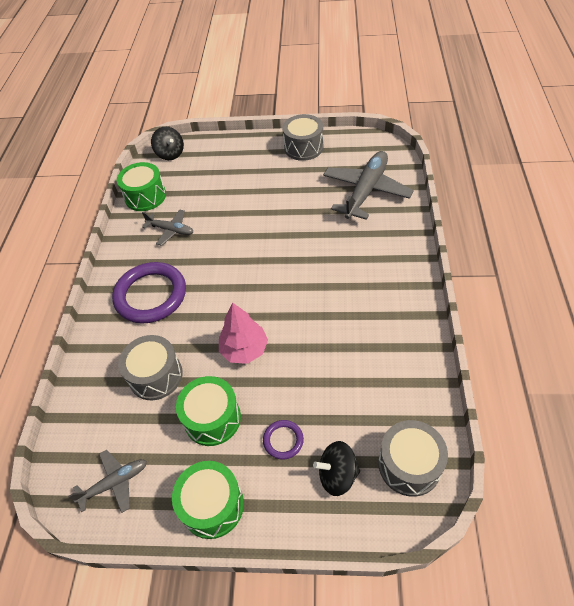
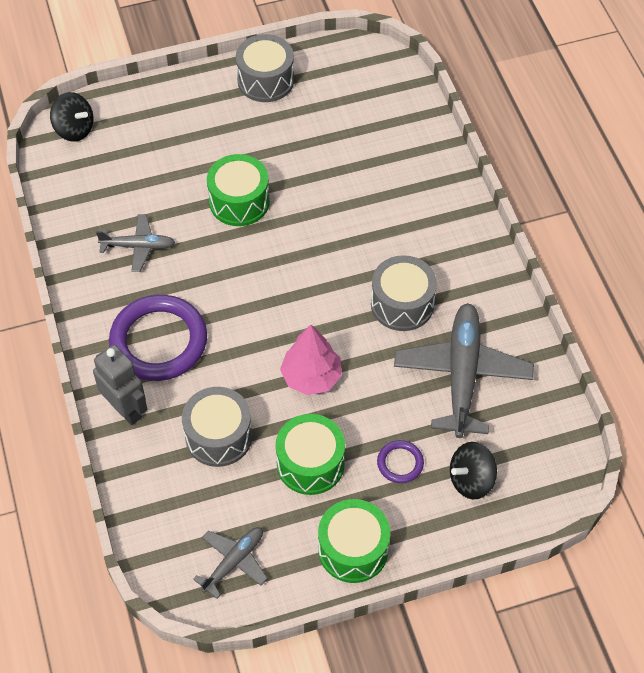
camera: 25 degrees left, 5 degrees up
(103, 337) = (126, 409): none -> grey robot
(145, 196) = (74, 204): green drum -> green drum (239, 201)
(366, 191) = (376, 131): grey plane -> grey plane (462, 375)
(409, 465) = (540, 448): grey drum -> grey drum (402, 304)

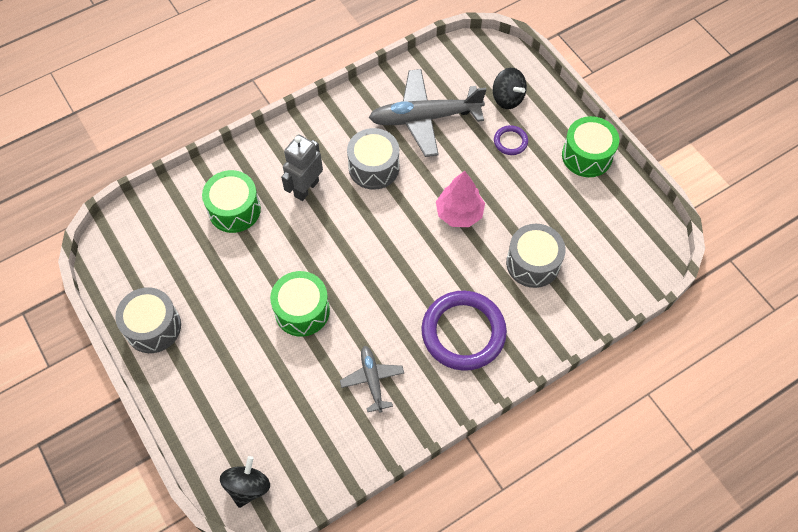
camera: 105 degrees left, 5 degrees up
(126, 409) = (534, 337): grey robot -> grey robot (306, 188)
(233, 562) = (627, 226): grey plane -> none
(310, 463) = (532, 196): green drum -> green drum (234, 209)

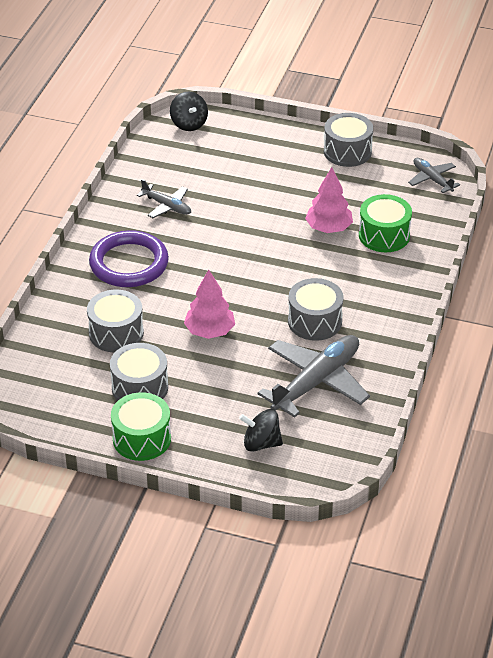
camera: 140 degrees right, 20 degrees down
(128, 239) = (432, 179): none -> grey plane
(267, 249) = (328, 228): none -> pink tree
(302, 310) = (259, 212): green drum -> none
(306, 188) = (349, 278): grey robot -> none
(510, 141) = (221, 409): purple ring -> none
(554, 199) = (140, 387): none -> grey drum

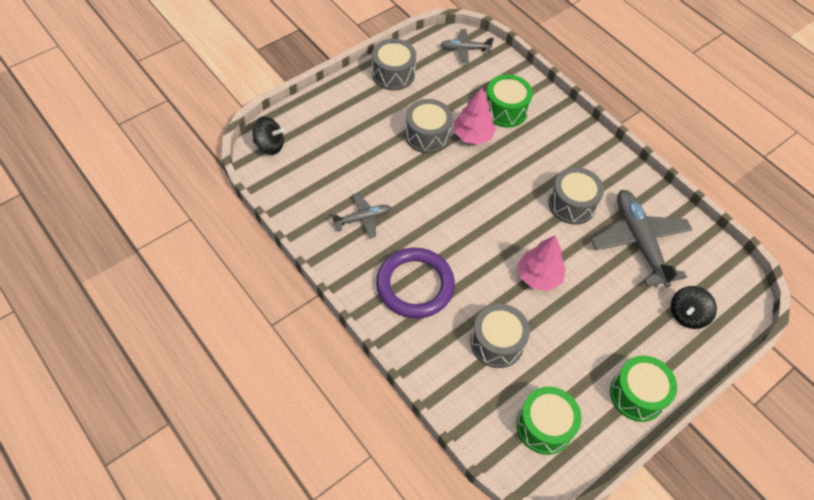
camera: 60 degrees left, 15 degrees up
(60, 392) = (544, 426): none -> green drum
(140, 387) = (575, 362): grey drum -> grey drum (427, 135)

